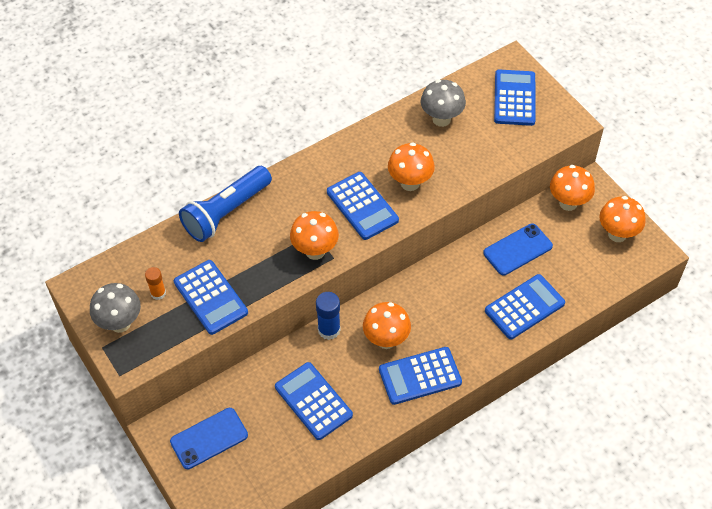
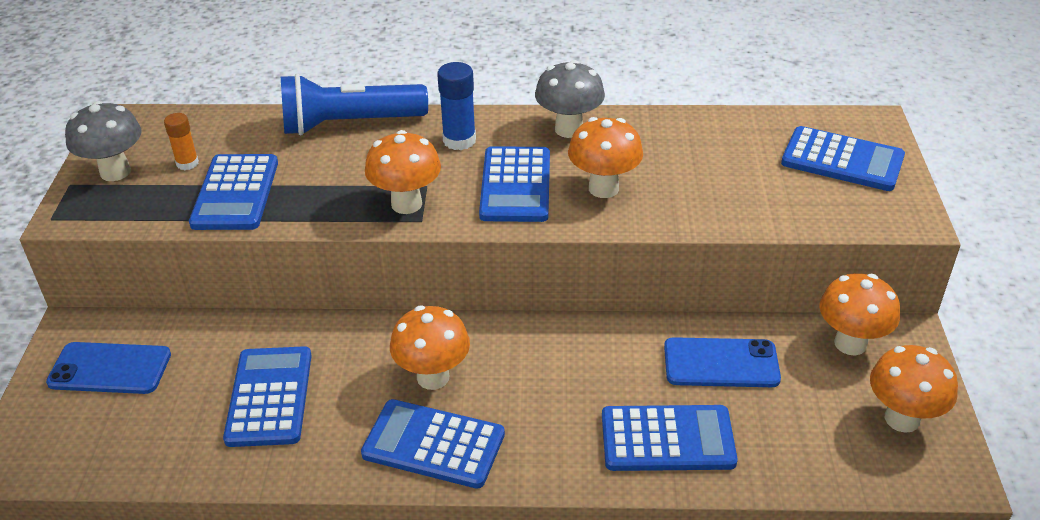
camera: 35 degrees right, 15 degrees down
(329, 330) = (374, 328): blue glue stick -> blue glue stick (459, 140)
(441, 119) = (713, 142): grey mushroom -> grey mushroom (569, 129)
(514, 98) = (842, 160): blue calculator -> blue calculator turned 75 degrees clockwise

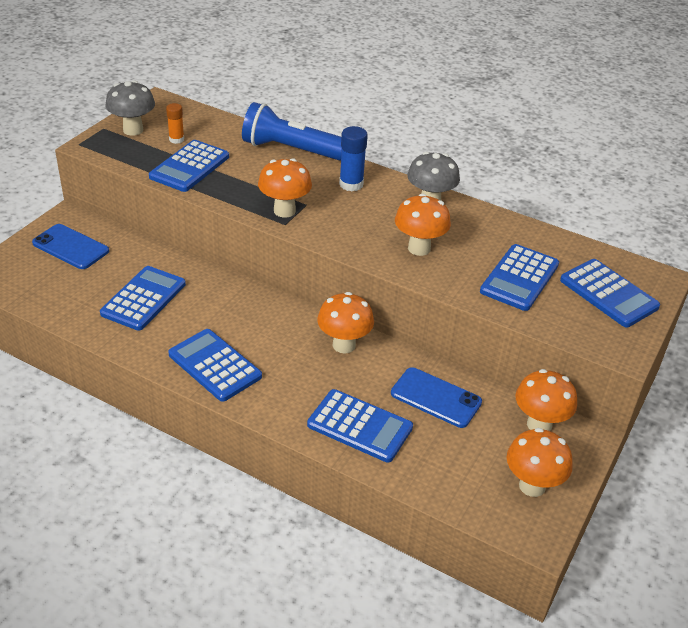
camera: 25 degrees right, 0 degrees up
(433, 377) = (245, 328): orange mushroom -> orange mushroom (344, 345)
(515, 185) = (362, 225): blue calculator -> blue calculator (519, 278)

